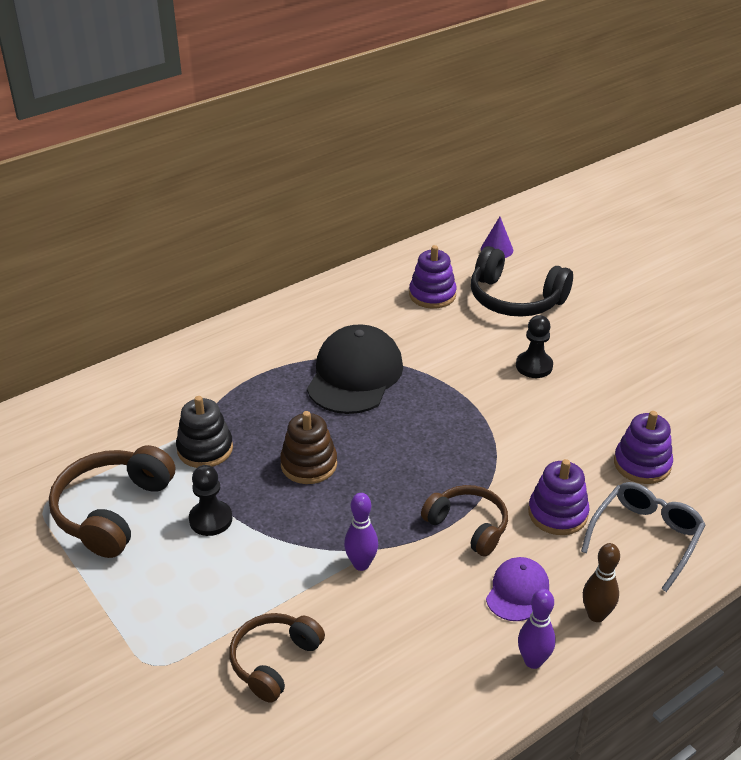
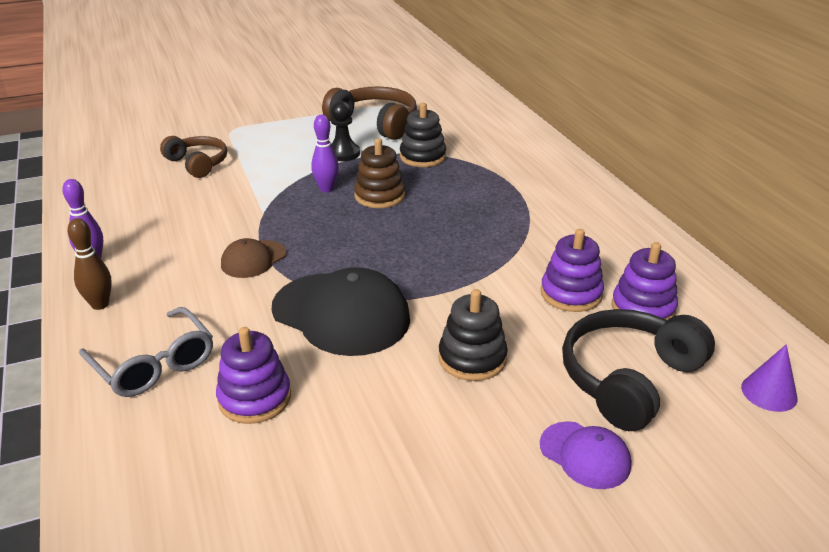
camera: 105 degrees right, 5 degrees down
(355, 375) = (496, 233): black cap -> black cap (341, 314)
(361, 564) = (253, 204): purple bowling pin -> purple bowling pin (326, 189)
(468, 526) = (253, 259): brown headphones -> brown cap
(517, 591) = (163, 269): purple cap -> purple cap (585, 455)
(534, 366) = (472, 358): black pawn -> black stacking toy
(557, 513) = (229, 314): purple stacking toy -> purple stacking toy (571, 294)

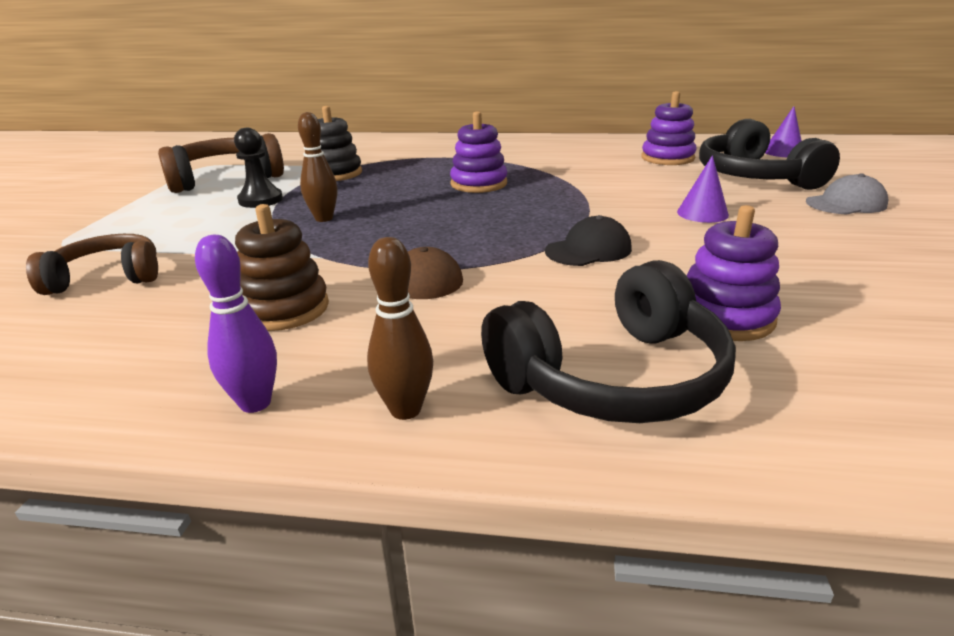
camera: 60 degrees left, 5 degrees down
(154, 364) = (613, 377): grey glasses -> black headphones
(326, 189) = (324, 218): purple bowling pin -> brown bowling pin
(341, 314) = (588, 250): black cap -> black cap, size x0.52
(379, 196) = (380, 200): brown stacking toy -> brown stacking toy (284, 309)
(472, 358) = (702, 213): black stacking toy -> purple cone
(571, 294) = (631, 170): purple stacking toy -> purple stacking toy (479, 184)
(585, 455) = (846, 204): purple cap -> grey cap

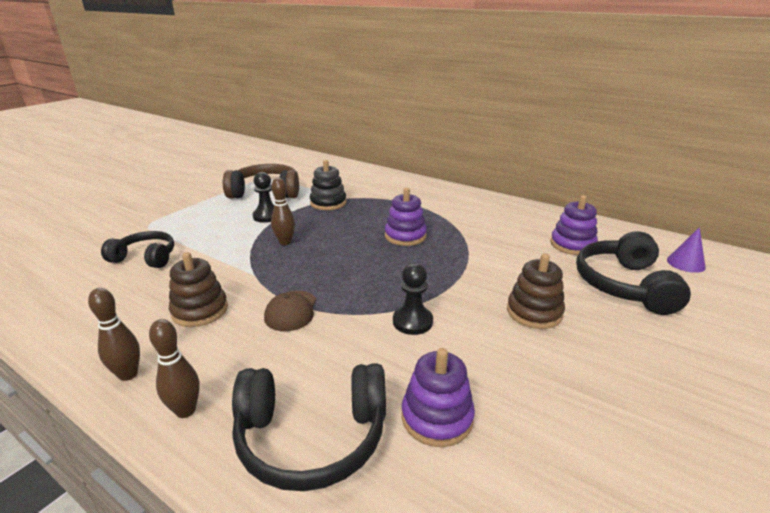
camera: 25 degrees right, 0 degrees up
(107, 278) = (145, 257): brown headphones -> black headphones
(255, 403) = (128, 374): purple bowling pin -> brown bowling pin
(588, 250) = (412, 321): black cap -> black pawn
(702, 213) = (534, 312): purple cone -> brown stacking toy
(846, 204) = (673, 339): grey cap -> none

